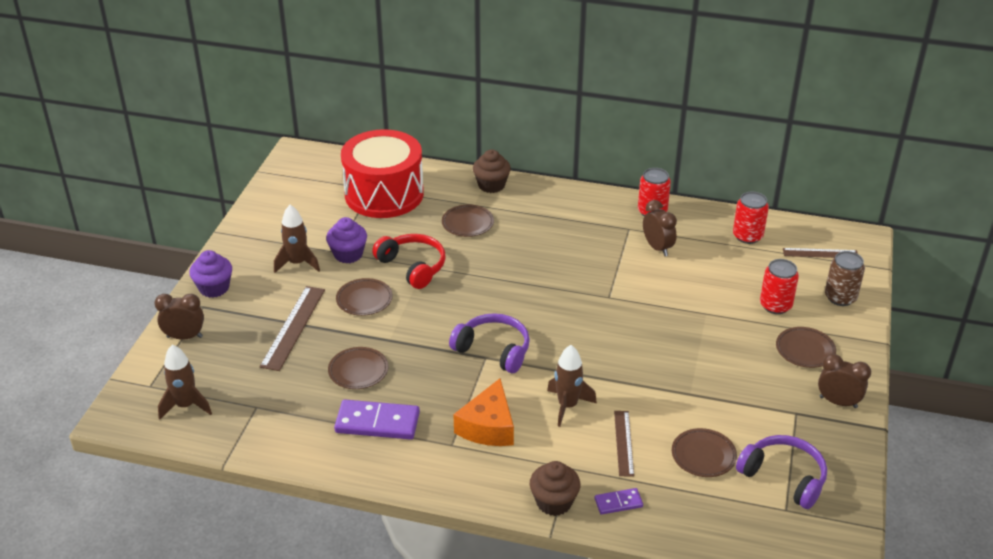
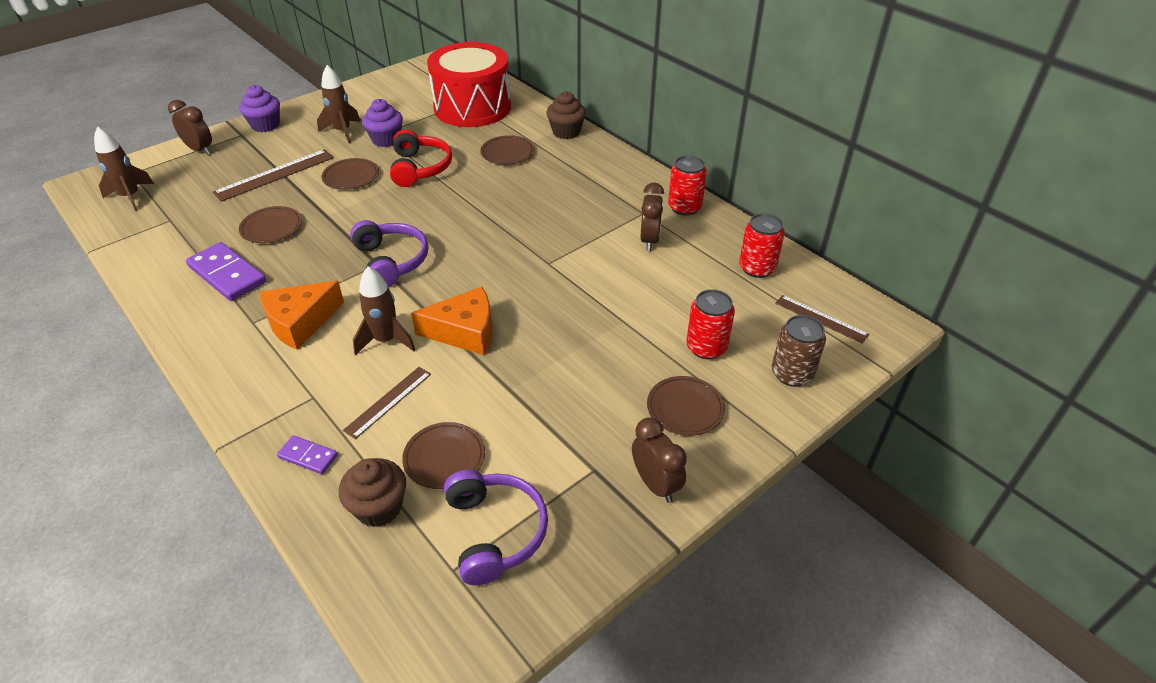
camera: 35 degrees right, 5 degrees up
(554, 502) = (258, 421): brown cupcake -> brown cupcake (379, 507)
(613, 373) = (464, 331): none -> orange cheese

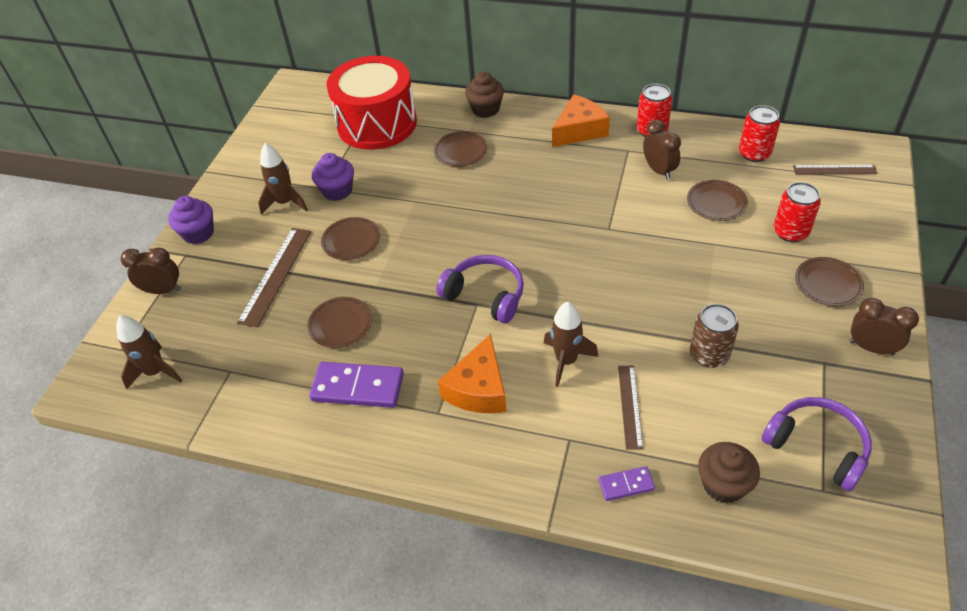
camera: 30 degrees left, 5 degrees up
(420, 168) = (402, 202): red headphones -> none
(444, 458) = (721, 420): brown plate -> brown plate (716, 203)
(464, 331) = (616, 318): orange cheese -> orange cheese (579, 130)
(792, 374) = (861, 220): brown can -> brown can (709, 355)

